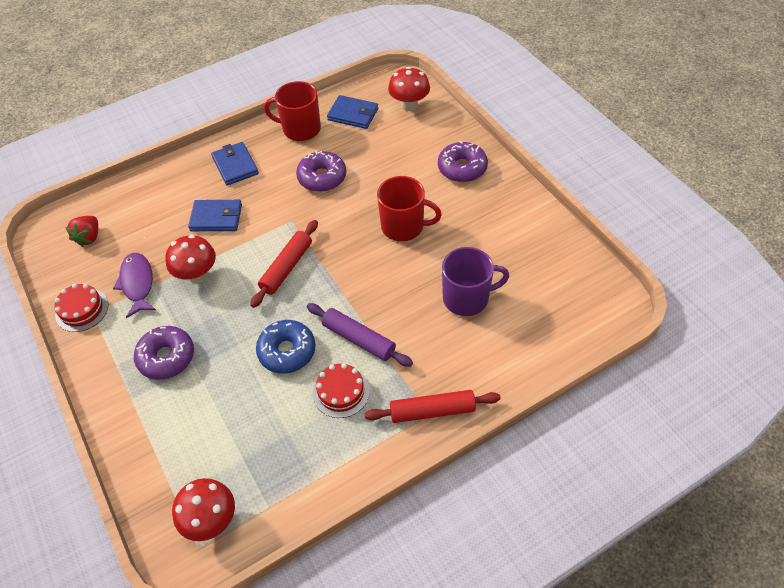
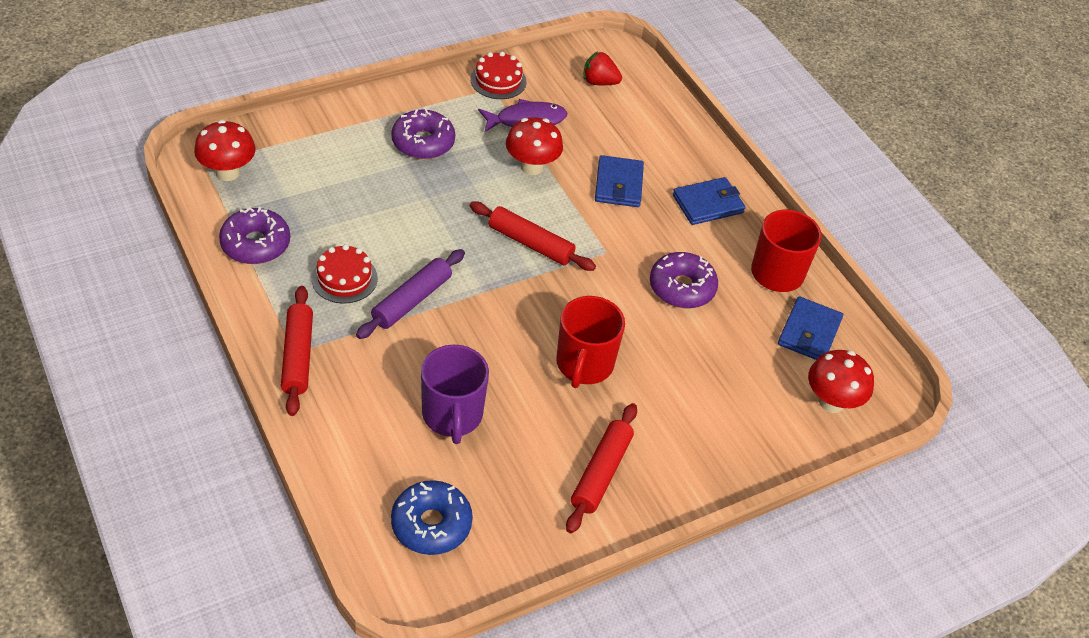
camera: 85 degrees right, 5 degrees down
(287, 351) = (409, 237): blue donut -> blue donut (431, 524)
(462, 168) = (692, 448): purple donut -> purple donut (255, 244)
(494, 211) = (601, 473): none -> red rolling pin

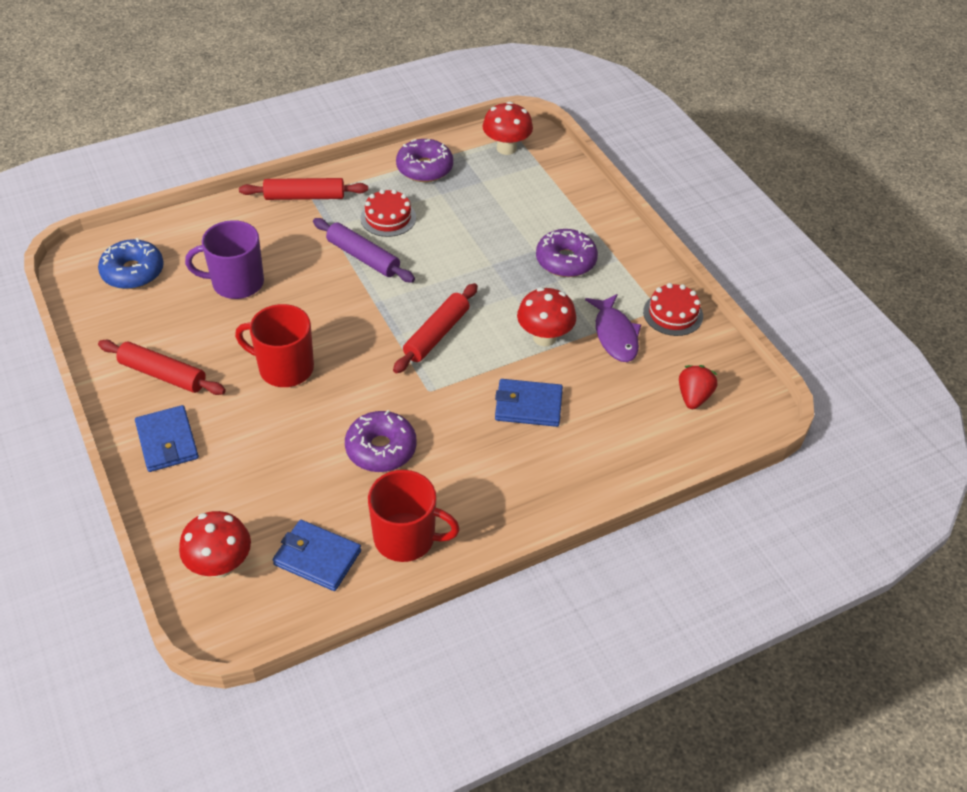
camera: 95 degrees right, 0 degrees up
(708, 204) = (508, 483): blue wallet -> blue wallet (167, 441)

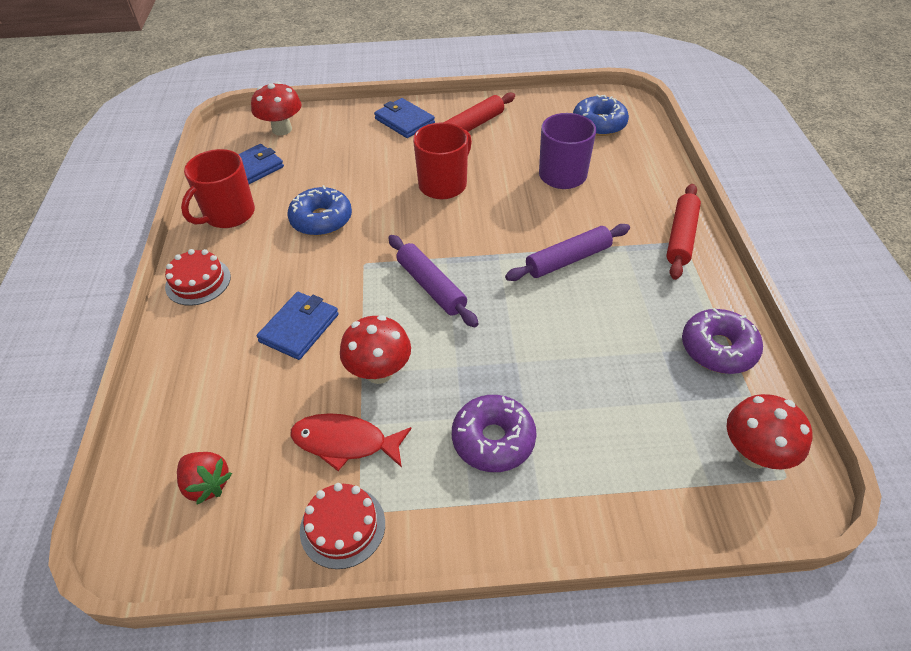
camera: 115 degrees right, 0 degrees up
(167, 441) = (404, 121): blue wallet -> blue wallet turned 45 degrees clockwise
(381, 449) = (321, 220): purple donut -> blue donut
(388, 218) = (628, 293): red cake -> red cake (198, 281)
(437, 335) = (431, 286): red rolling pin -> purple rolling pin
(615, 335) = (345, 442): purple fish -> red fish

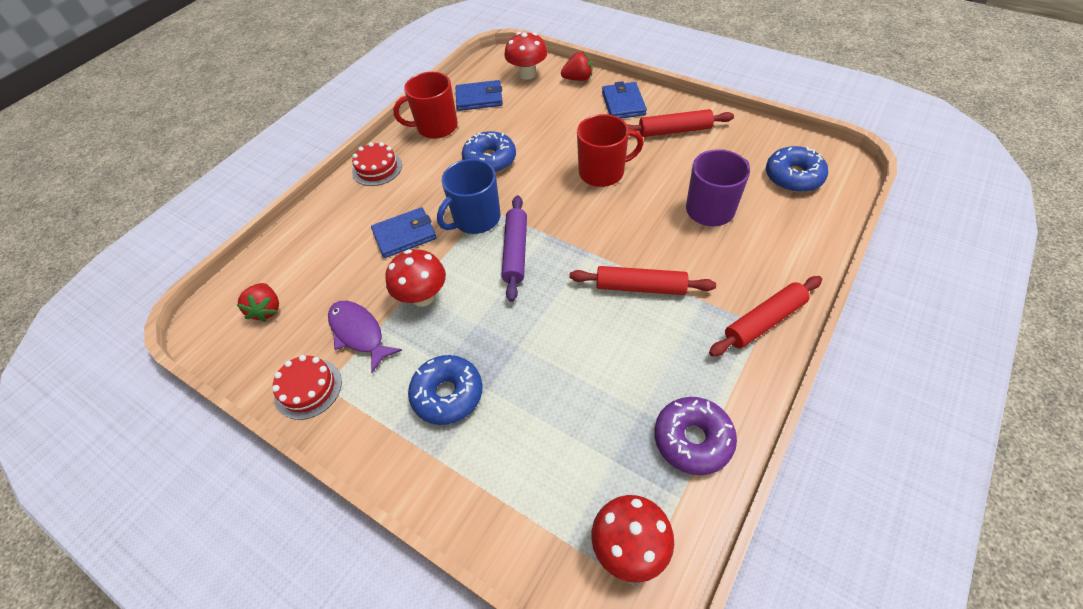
camera: 40 degrees right, 5 degrees up
(339, 115) = (578, 79): none -> red strawberry
(345, 442) = (359, 333): red fish -> purple fish
(361, 277) = (476, 219): none -> blue mug
(493, 440) = (447, 394): purple donut -> blue donut
(568, 259) = (640, 287): purple rolling pin -> red rolling pin

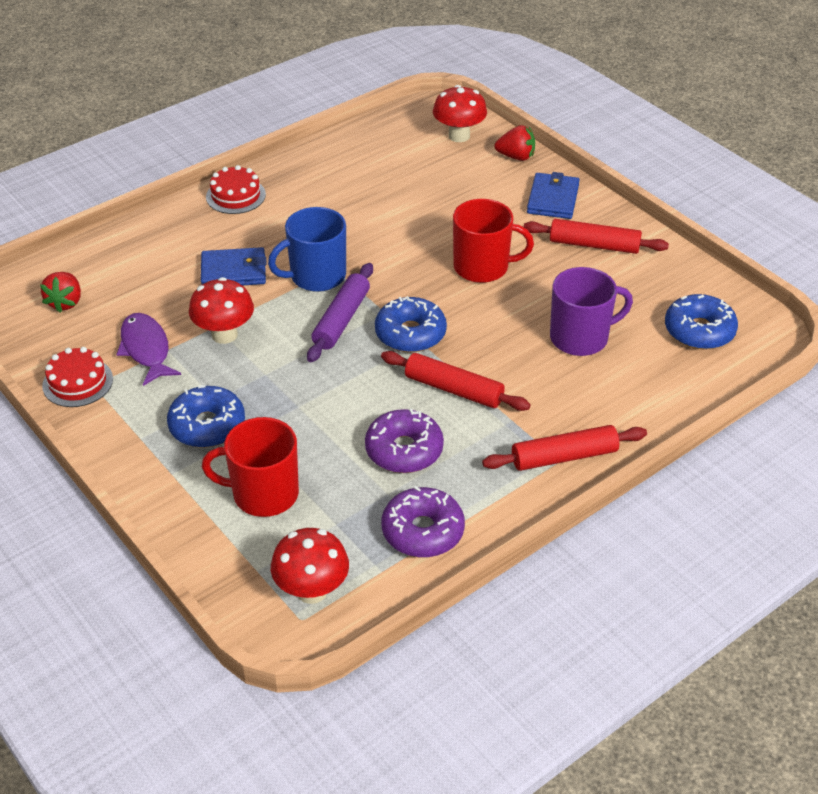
camera: 15 degrees right, 10 degrees down
(436, 127) = (321, 168): red mug -> red mug (263, 494)
(479, 98) = (387, 149): blue wallet -> none
(490, 160) = (363, 220): blue donut -> blue donut (410, 334)
(631, 360) = (404, 450): none -> purple donut

